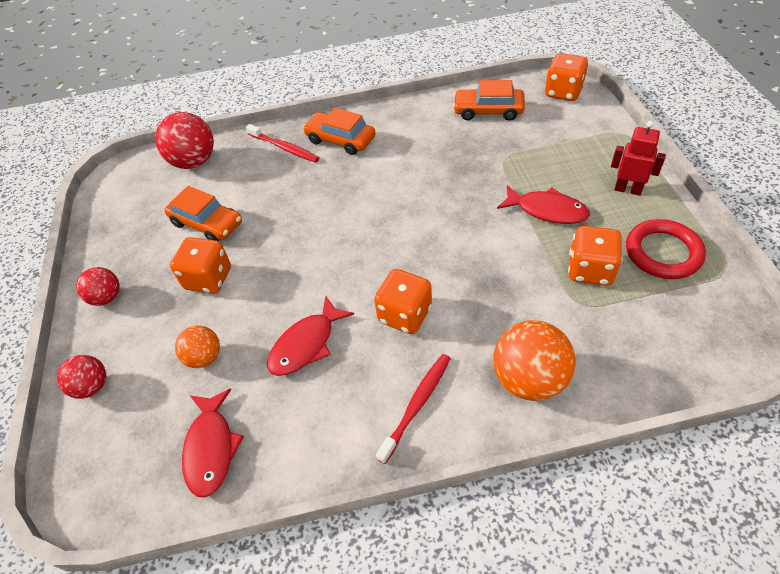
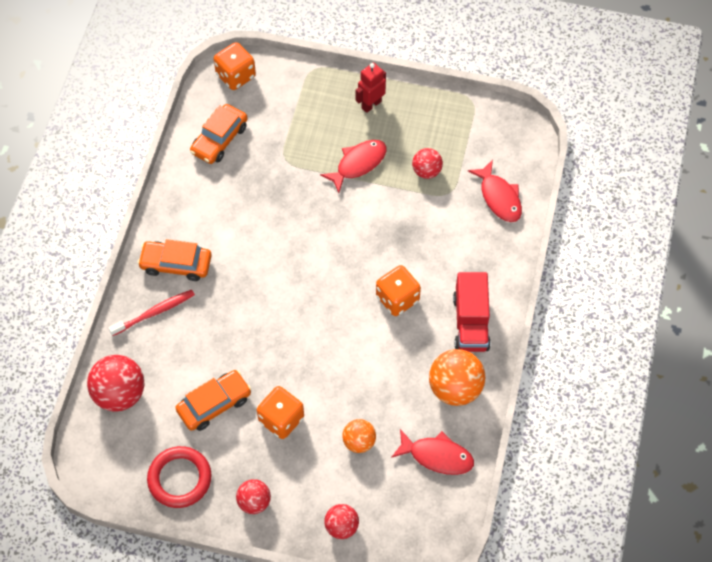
camera: 70 degrees left, 10 degrees up
(306, 344) = (386, 370): red fish -> red fish (499, 197)
(340, 140) = (176, 264): orange car -> orange car turned 45 degrees clockwise
(417, 404) = (470, 323): red toothbrush -> red truck
(529, 379) = (487, 252): orange ball -> orange ball (455, 388)
(590, 270) = (426, 171): orange dice -> red ball
(663, 252) = (438, 123): red ring -> red ring (179, 478)

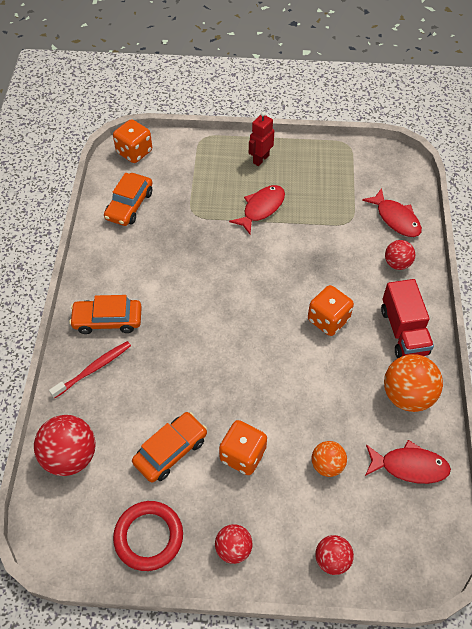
camera: 10 degrees left, 5 degrees down
(426, 171) = (324, 206): red ball -> red ball (397, 263)

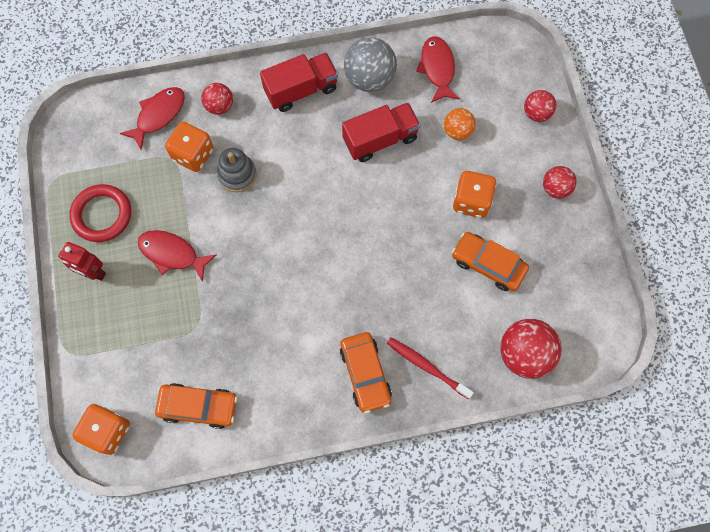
camera: 105 degrees left, 15 degrees up
(148, 537) = (571, 259): red ring -> red ring (102, 215)
(323, 264) = (237, 175): none -> grey stacking toy
(328, 320) = (306, 157): orange dice -> orange dice (193, 155)
(333, 388) = (380, 139): none -> red truck
(407, 395) = (369, 78): orange ball -> grey ball

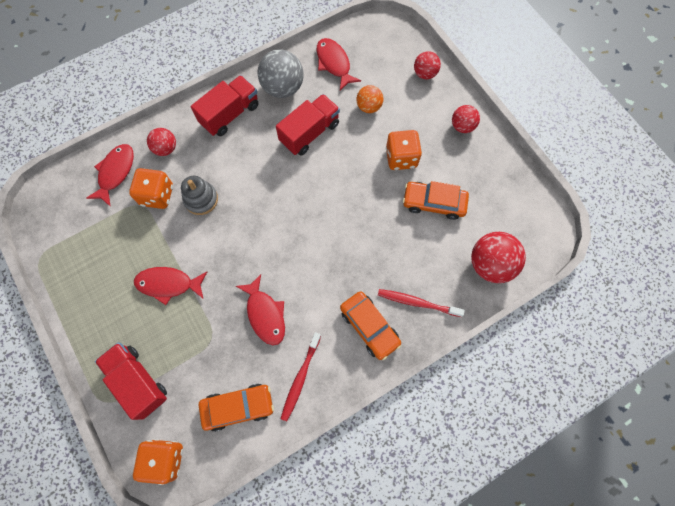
camera: 20 degrees left, 0 degrees up
(93, 273) = (104, 325): red robot -> none
(102, 215) = (94, 272): red ring -> none
(108, 343) = (138, 381): none -> red truck
(260, 321) = (265, 314): none -> red fish
(272, 401) = (300, 378): none -> red toothbrush

